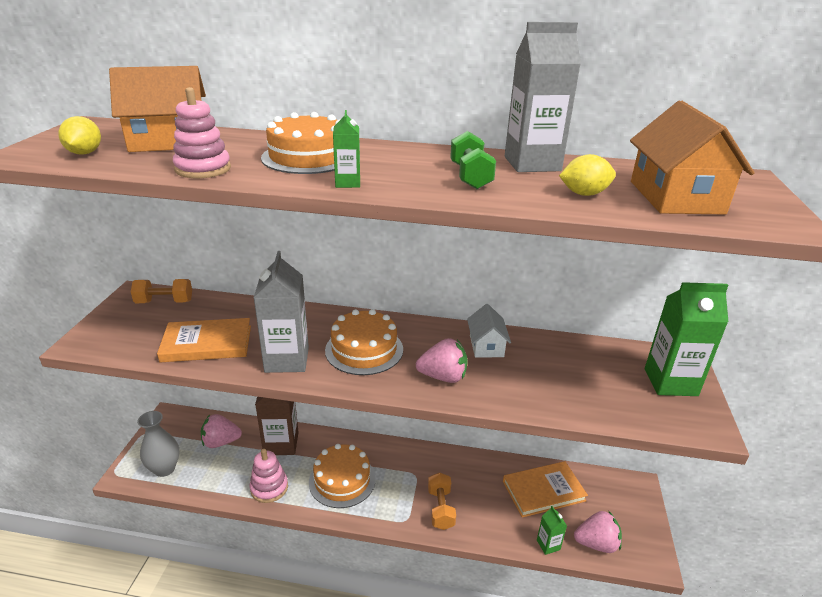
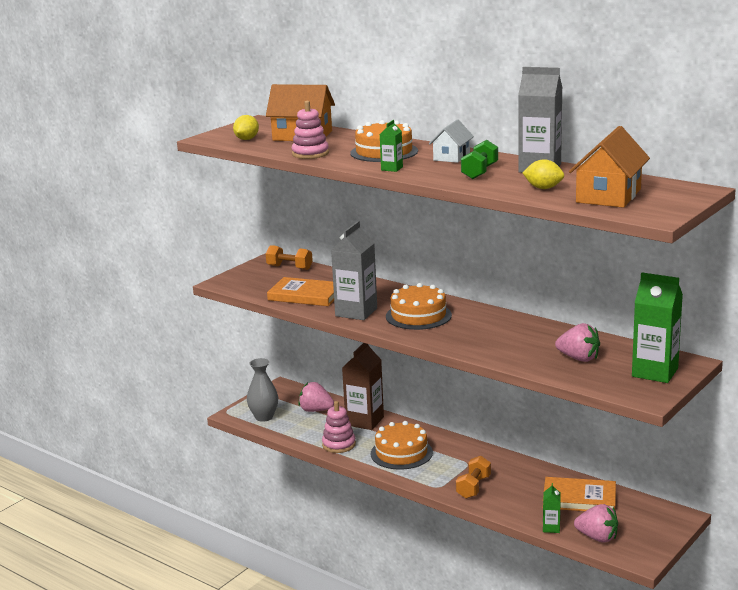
camera: 30 degrees right, 10 degrees down
(443, 377) = (465, 339): pink strawberry -> pink strawberry (578, 358)
(486, 346) = (520, 328): white house -> white house (451, 157)

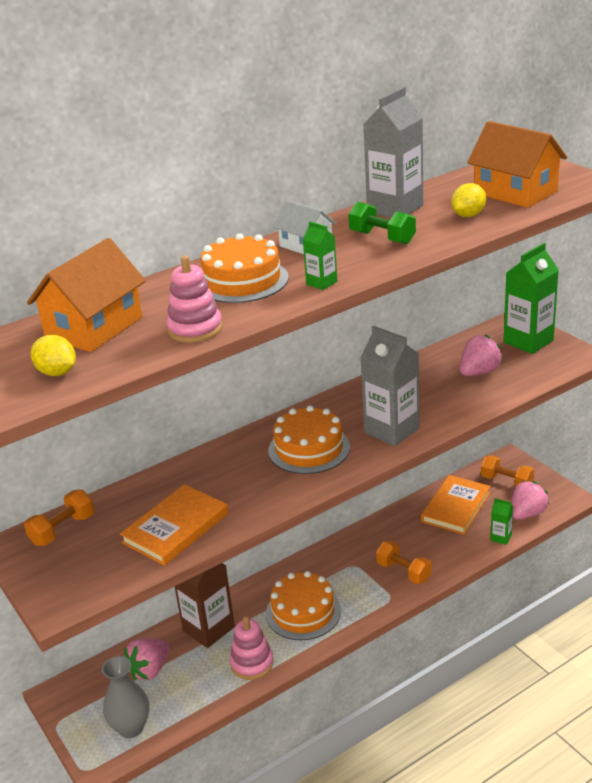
camera: 70 degrees left, 10 degrees up
(356, 312) = (265, 493): grey carton -> grey carton (391, 430)
(640, 520) = (506, 482): none -> orange dumbbell

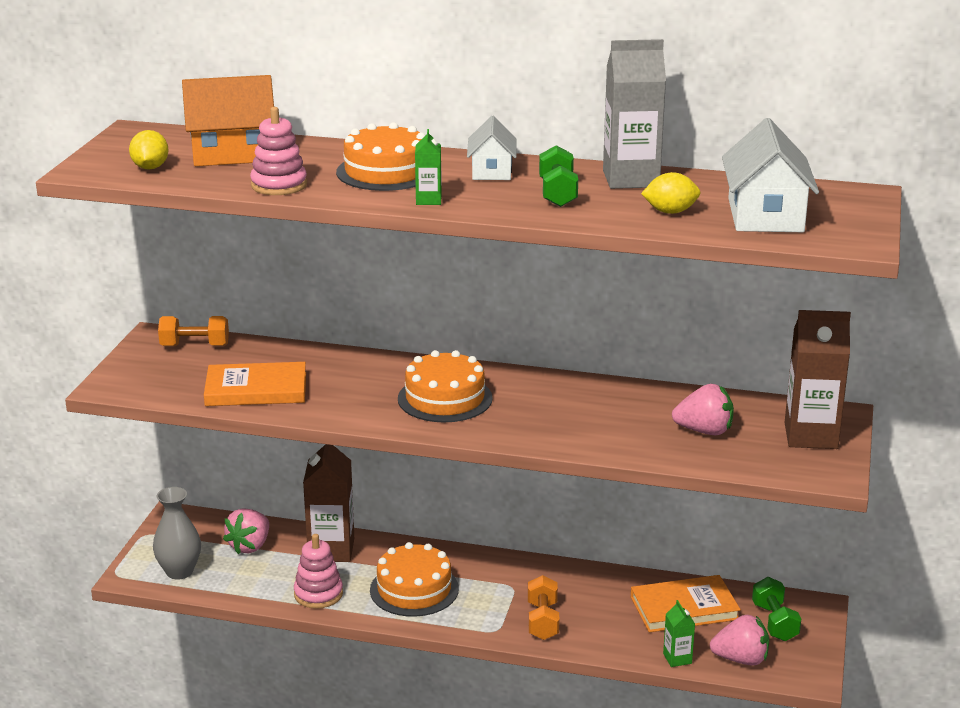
camera: 45 degrees right, 5 degrees down
(149, 670) = (250, 546): pink strawberry -> pink strawberry turned 60 degrees counterclockwise
(391, 430) = (532, 426): grey carton -> none
(506, 482) = (774, 622): orange dumbbell -> green dumbbell
(515, 192) = (765, 215): orange house -> white house
(528, 341) = (811, 436): green carton -> brown carton

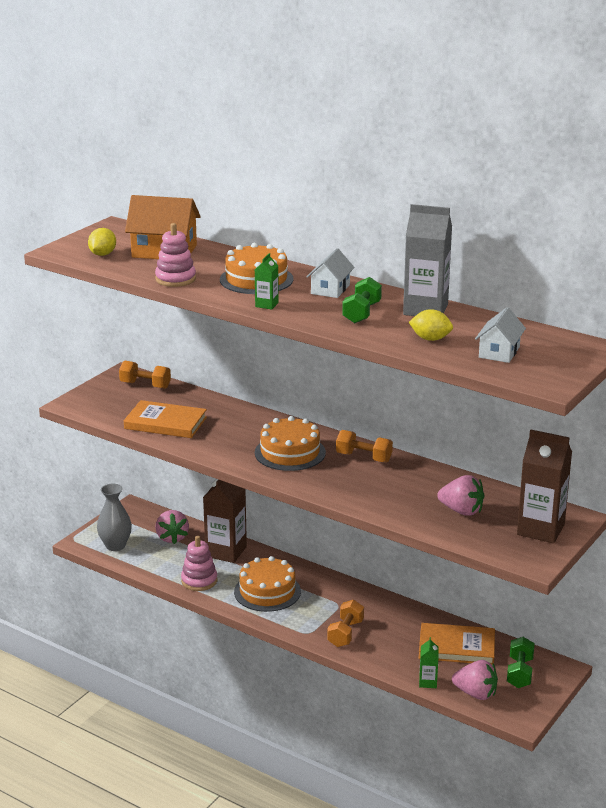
camera: 20 degrees right, 0 degrees up
(250, 546) = (172, 538): pink strawberry -> pink strawberry turned 60 degrees counterclockwise
(540, 388) = (363, 457): none -> orange dumbbell
(765, 215) = (499, 352): white house -> white house, size x0.61

